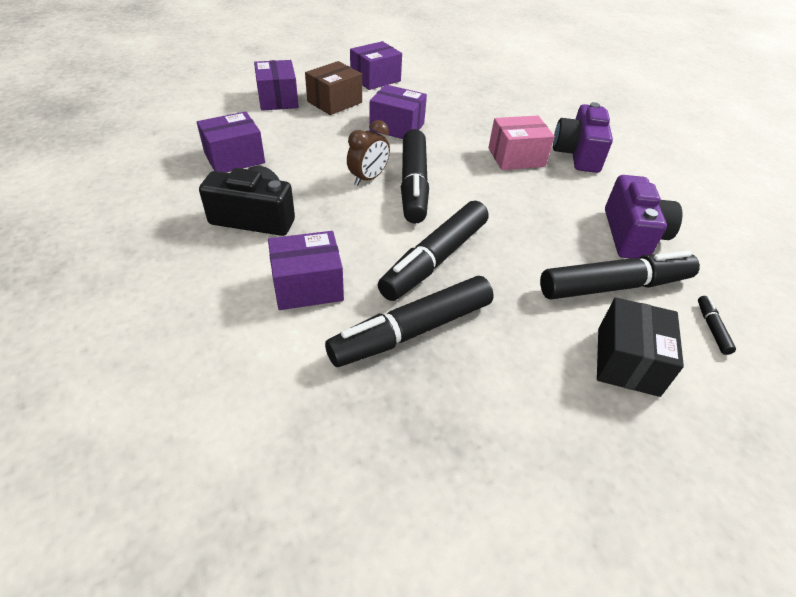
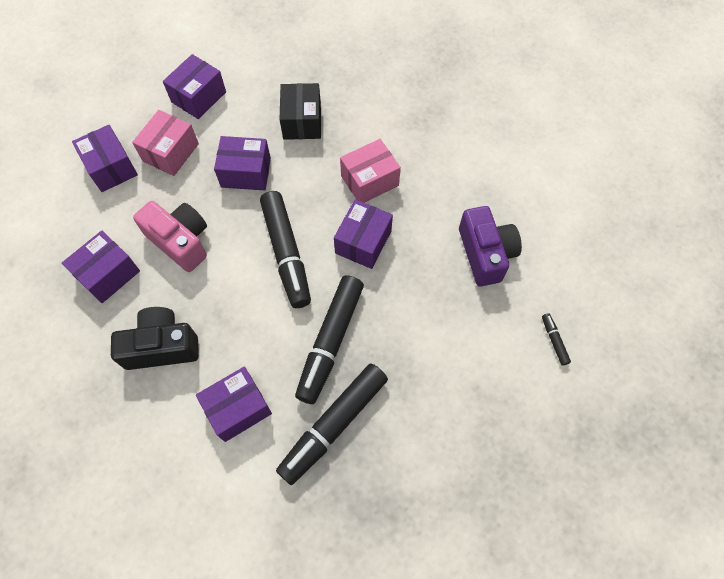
camera: 15 degrees left, 20 degrees up
(314, 153) = (180, 241): none -> pink camera
(334, 102) = (170, 152): brown box -> pink box
(368, 178) = (243, 259): brown clock -> none
(496, 195) = (363, 242): none -> purple box
(577, 154) = (425, 156): purple camera -> none
(614, 286) = (477, 321): black marker -> none
(627, 361) = (496, 396): black box -> black box (302, 121)

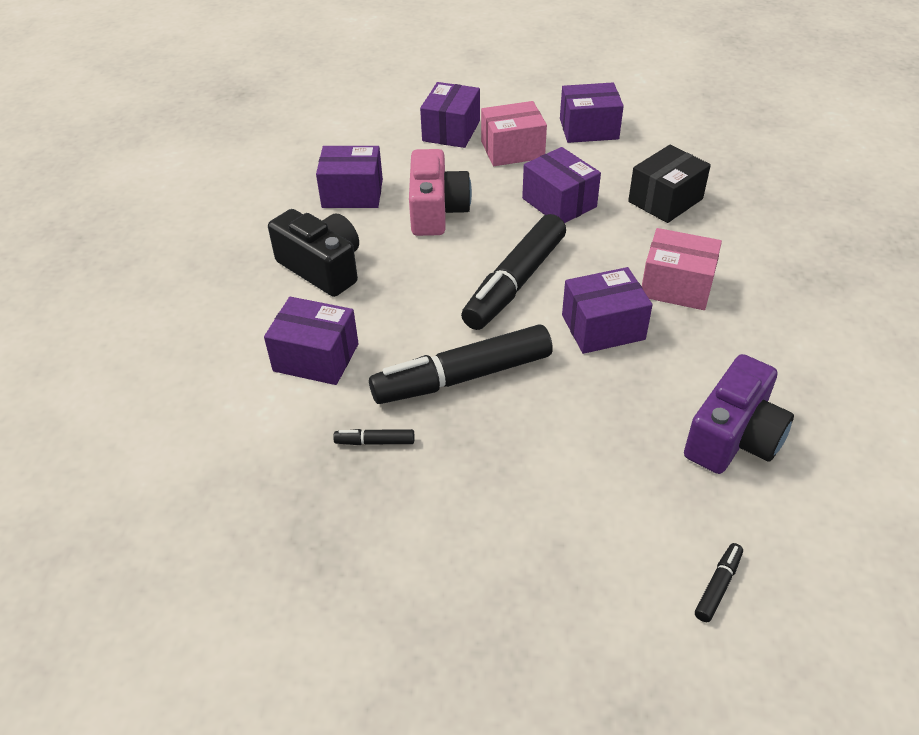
camera: 50 degrees right, 20 degrees down
(334, 425) = (375, 442): black marker -> black marker, size x0.40

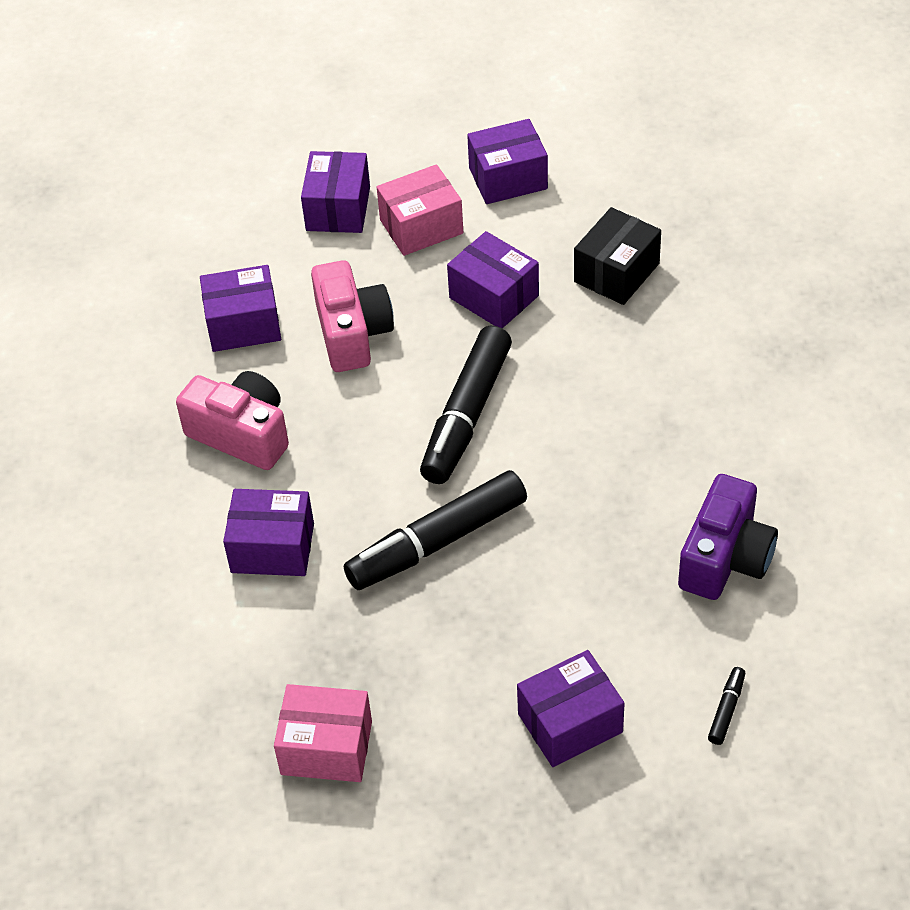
camera: 10 degrees left, 5 degrees up
(322, 268) = (241, 434): black camera -> pink camera
(375, 442) = (366, 631): black marker -> none
(603, 327) = (574, 455): purple box -> purple box (570, 723)
(676, 286) = (645, 388): pink box -> pink box (326, 747)

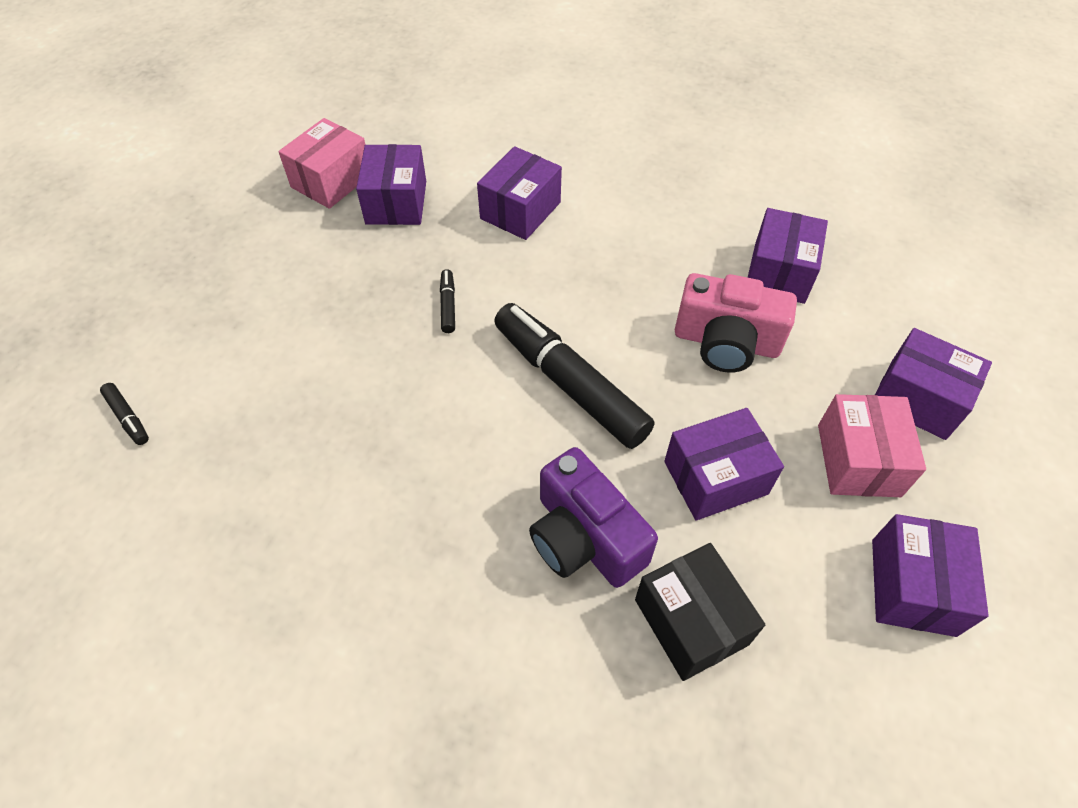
camera: 115 degrees right, 5 degrees up
(241, 434) = (648, 230): pink camera -> none
(438, 542) = (448, 305): black marker -> black marker, size x0.40
(570, 723) = (219, 312): purple box -> purple box (396, 202)
(725, 558) = (256, 504): purple camera -> purple camera (584, 538)

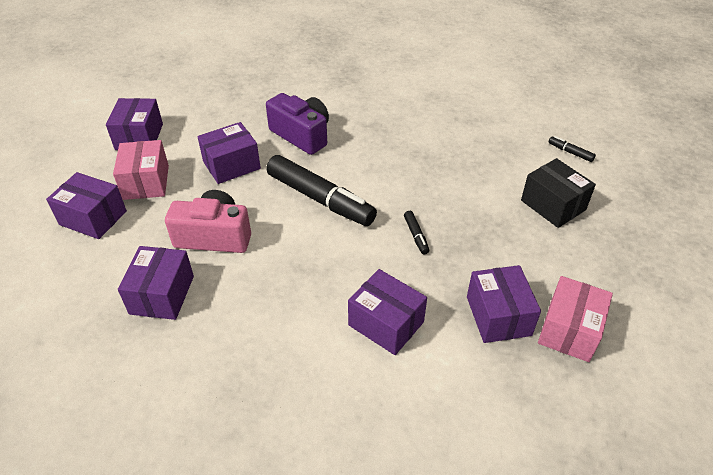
camera: 170 degrees right, 10 degrees down
(520, 210) = (386, 323): purple box -> purple box turned 75 degrees counterclockwise
(691, 621) = (249, 115): black box -> black box (553, 205)

